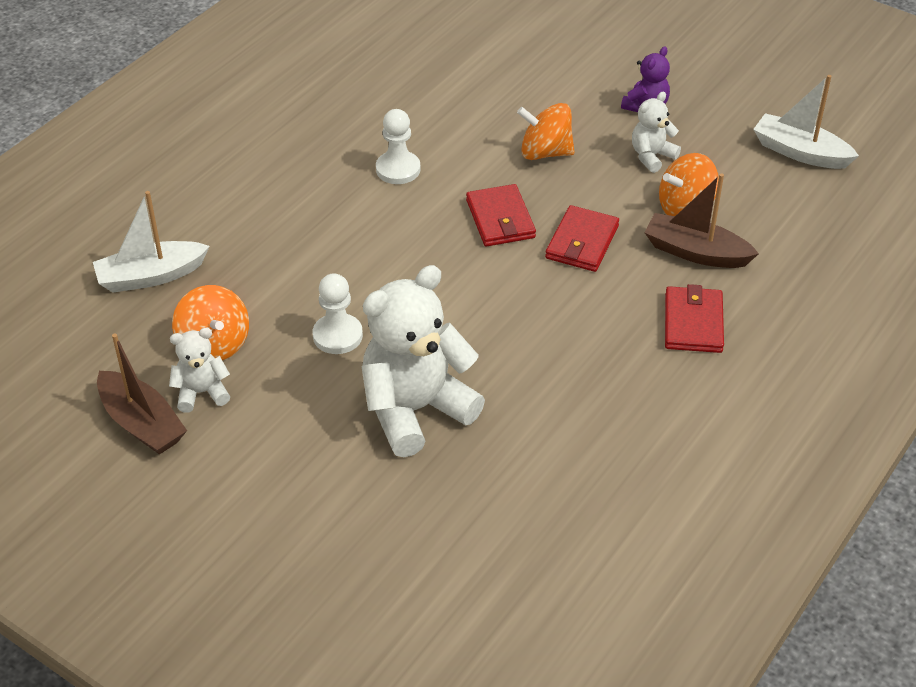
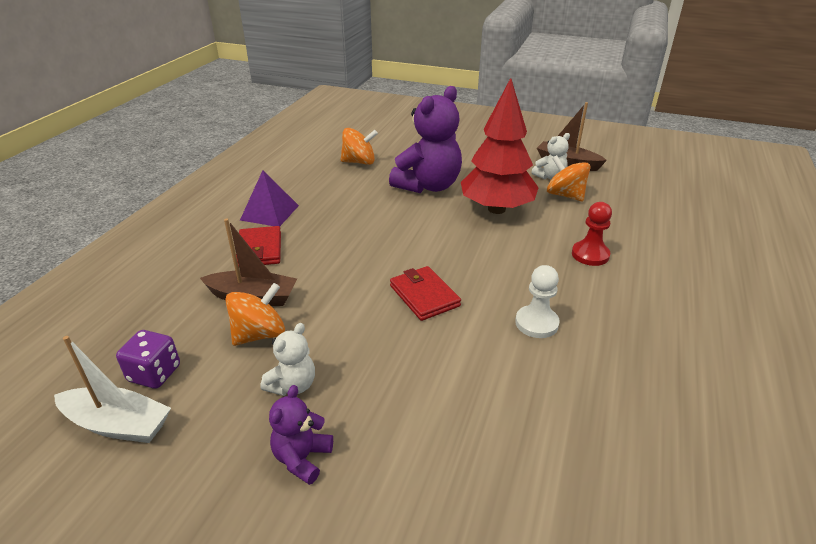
camera: 165 degrees right, 10 degrees down
(151, 276) = (642, 219): white boat -> none
(272, 236) = (590, 255): none -> red pawn
(337, 335) = (496, 209): white pawn -> red tree
(415, 410) = (428, 186): white teddy bear -> purple teddy bear
(545, 152) = (406, 368): orange spinning top -> orange spinning top (359, 162)
(582, 242) = (350, 289): red wallet -> none
(682, 396) = (269, 212): none -> purple pyramid
(783, 188) = (154, 373): none -> purple dice

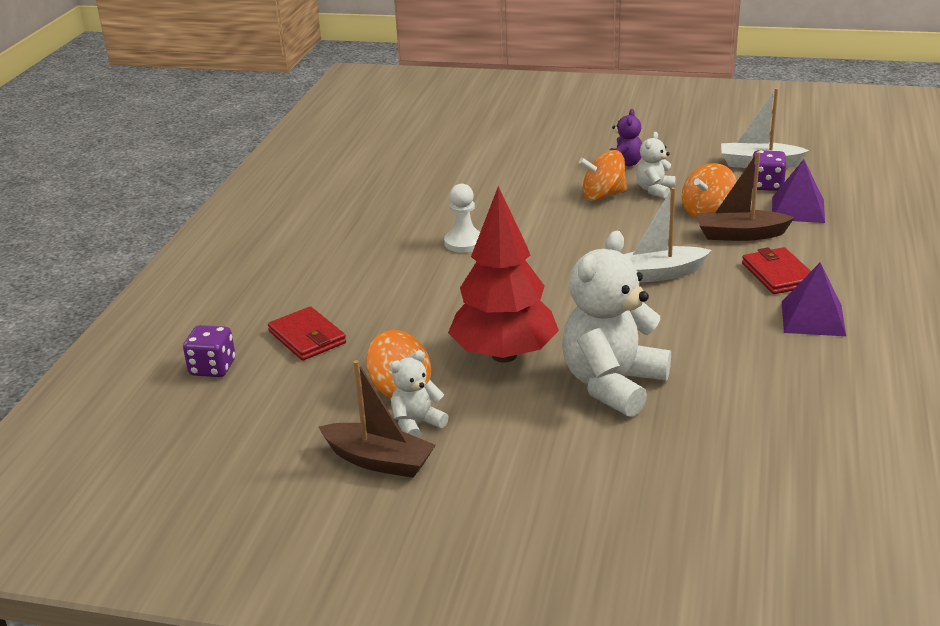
camera: 175 degrees right, 5 degrees down
(164, 325) = (798, 209): none -> purple pyramid
(357, 261) = (658, 274): none -> white boat
(359, 162) = (752, 423): orange spinning top -> orange spinning top (603, 196)
(424, 296) = (573, 252): red wallet -> red wallet (307, 337)
(428, 186) = (612, 384): purple teddy bear -> white teddy bear
(590, 255) = (393, 307): red pawn -> none
(710, 220) = (213, 368): none -> purple dice

